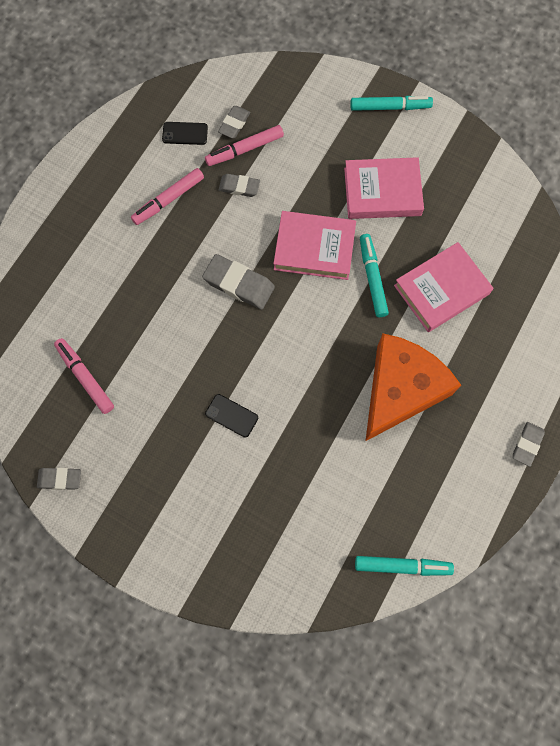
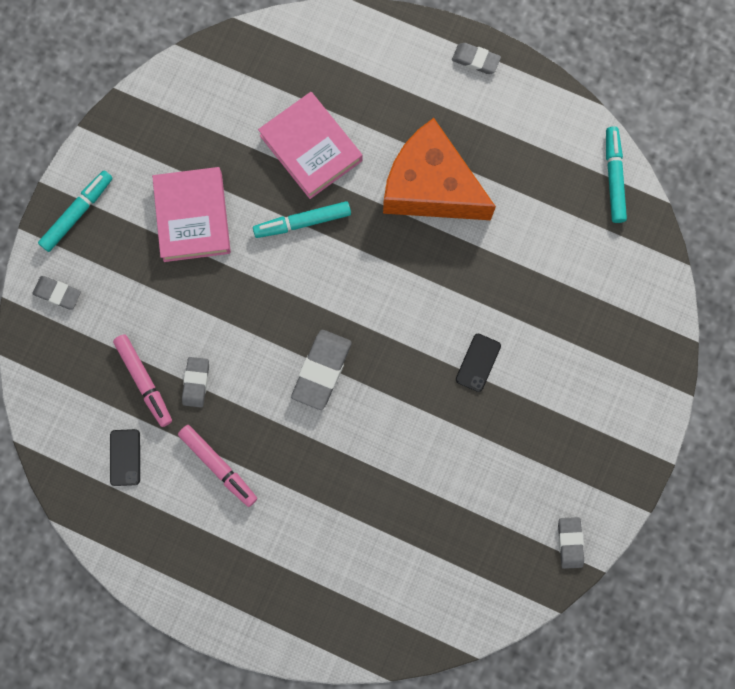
camera: 95 degrees left, 5 degrees up
(85, 377) = (451, 533): pink marker -> none
(234, 124) = (108, 397): grey eraser -> grey eraser (57, 293)
(314, 248) = (270, 289): pink book -> none
(390, 107) = (78, 213): turquoise marker -> turquoise marker turned 45 degrees clockwise

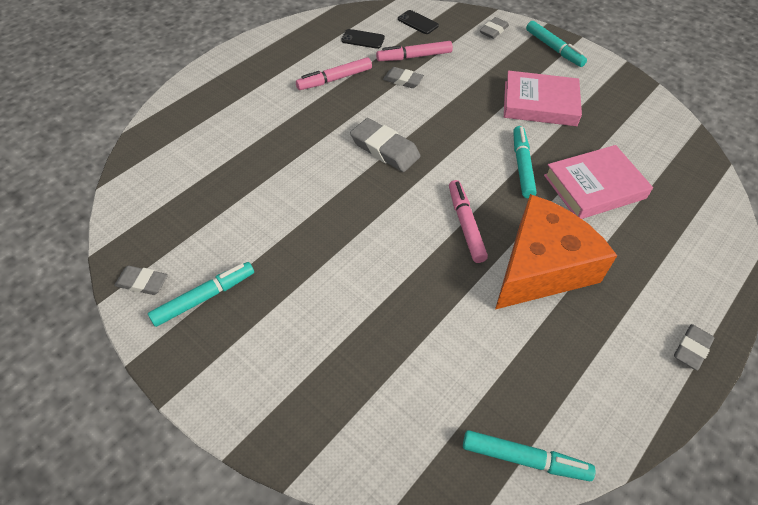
camera: 105 degrees right, 25 degrees down
(402, 263) = (465, 225): none -> pink marker
(478, 362) = (348, 257): black phone -> black phone (418, 22)
(565, 477) = (204, 297): none -> turquoise marker

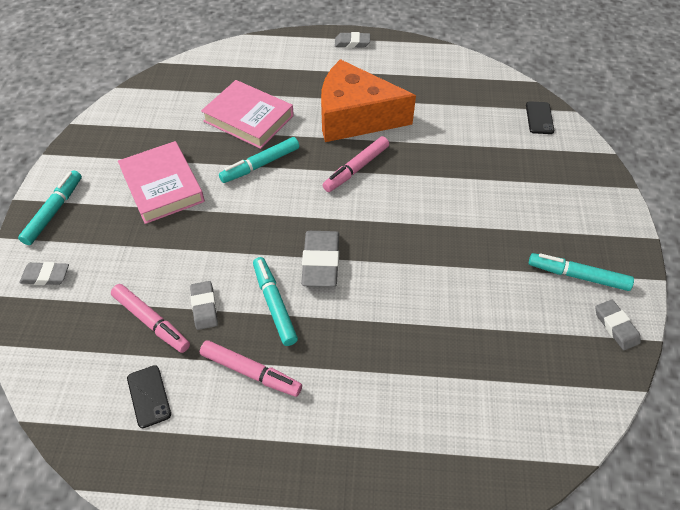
camera: 125 degrees left, 0 degrees up
(418, 22) = (71, 359): black phone -> black phone (539, 118)
(525, 459) = (488, 78): turquoise marker -> turquoise marker (274, 304)

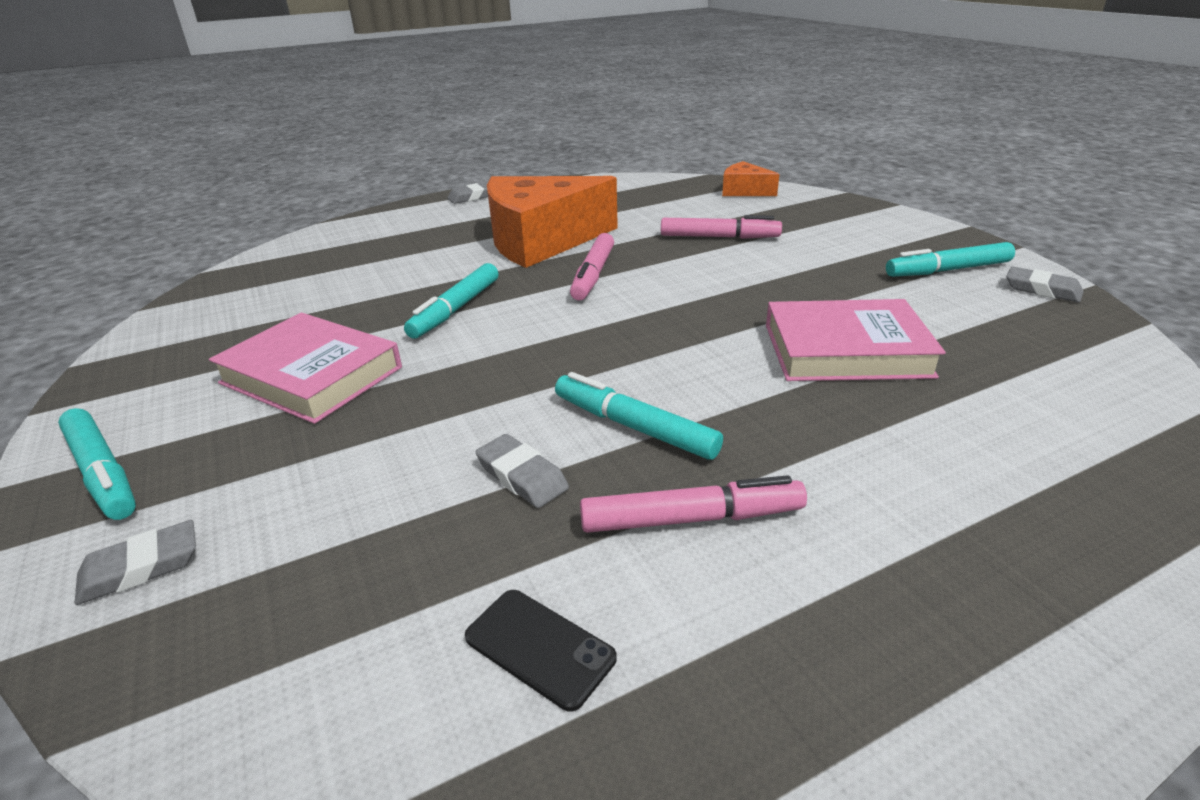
camera: 30 degrees left, 20 degrees down
(54, 211) = (102, 473): turquoise marker -> turquoise marker turned 150 degrees clockwise
(151, 322) = (440, 536): pink marker -> pink marker (719, 237)
(248, 118) = (394, 279): pink book -> pink book (846, 350)
(321, 262) = (649, 362): grey eraser -> none
(539, 118) = (744, 191): black phone -> orange cheese

